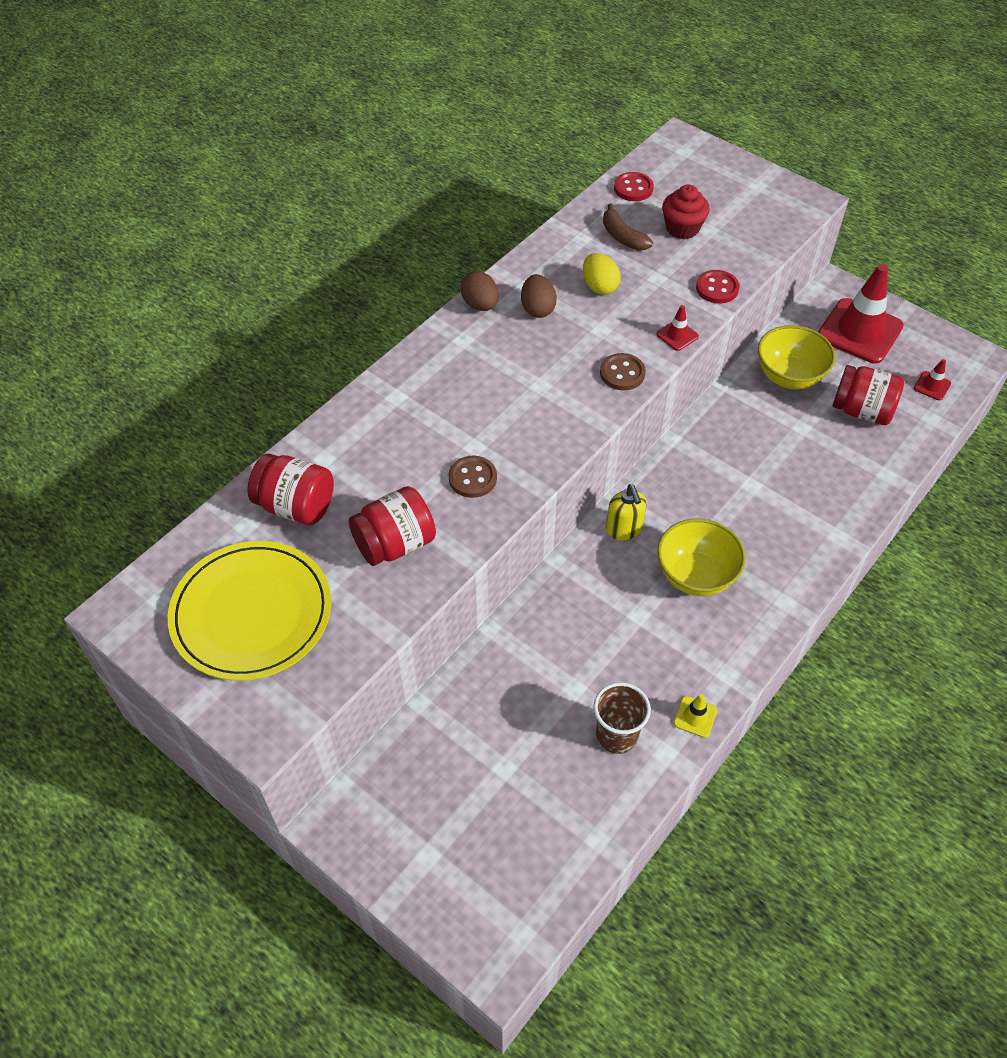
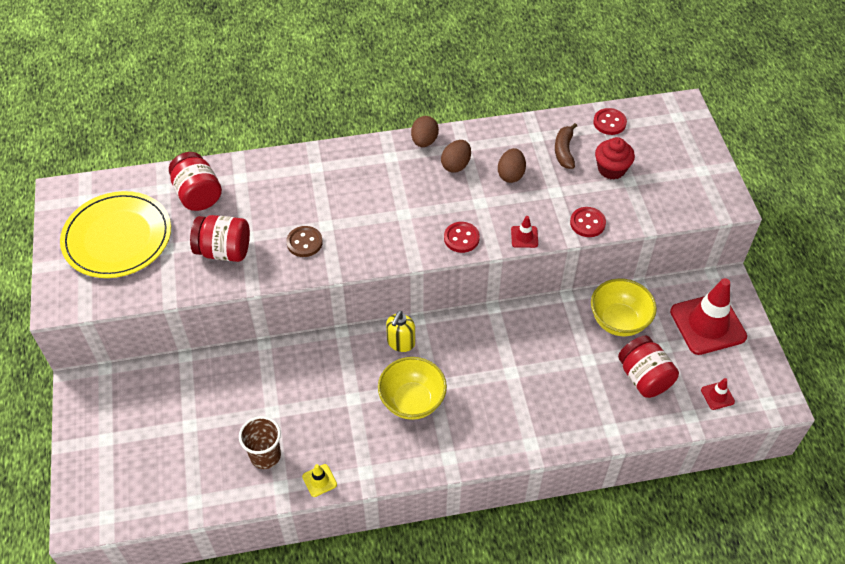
camera: 40 degrees right, 0 degrees up
(599, 287) = (511, 174): yellow egg -> brown egg
(622, 373) = (461, 238): brown button -> red button

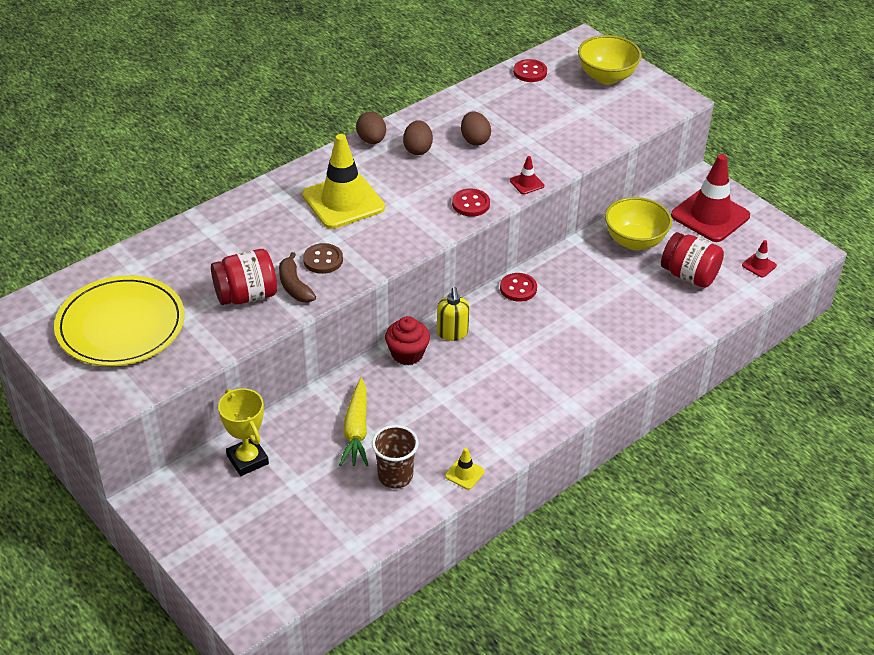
camera: 30 degrees left, 10 degrees down
(169, 386) = (247, 460): none -> yellow trophy
(198, 195) = (178, 259): red jar -> none
(265, 398) = (356, 430): none -> yellow carrot
(359, 192) = (343, 201): none -> yellow traffic cone
(412, 401) = (501, 375): yellow bowl -> yellow bowl (606, 77)
(564, 151) = (507, 106): brown banana -> brown banana (294, 286)
(587, 223) = (573, 154): red button -> red button (518, 288)
(611, 169) = (560, 106): red cupcake -> red cupcake (407, 354)

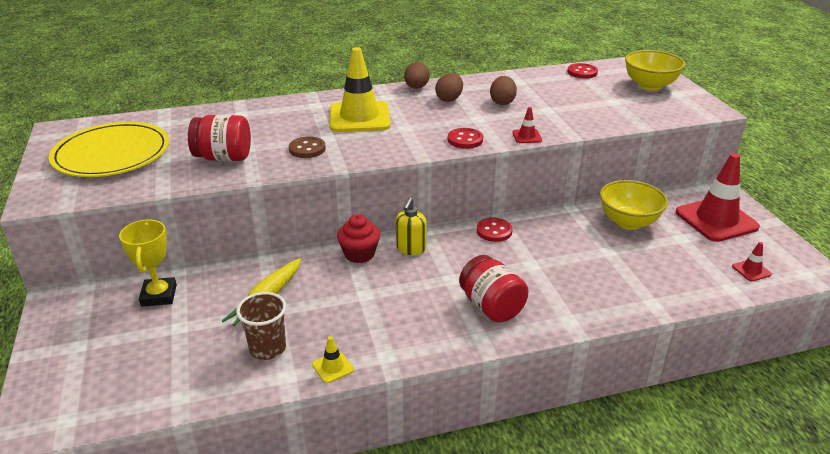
camera: 25 degrees right, 10 degrees down
(294, 286) = (267, 160): brown banana -> none
(689, 275) = (670, 261): red jar -> red jar (491, 307)

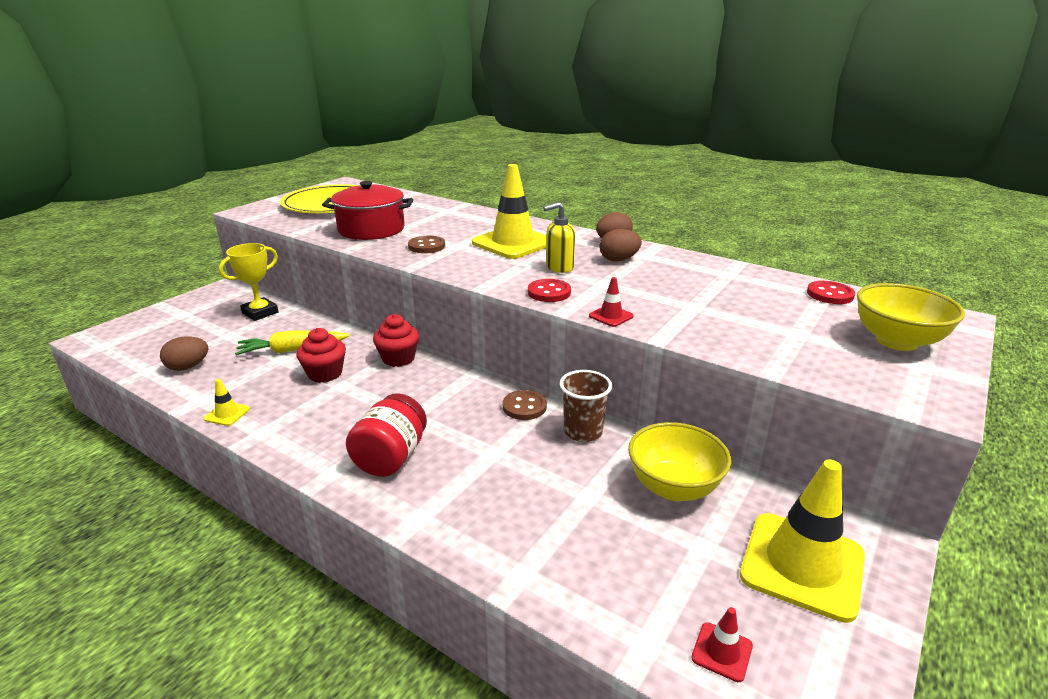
camera: 50 degrees right, 5 degrees down
(223, 157) = (371, 229): red jar -> red pot
(268, 348) = (230, 377): brown cup -> brown cup (583, 432)
(334, 296) = (325, 374): none -> red cupcake
(411, 249) = (436, 377): yellow soap dispenser -> yellow soap dispenser (559, 267)
(494, 231) = (524, 407): red button -> brown button
(502, 102) = (662, 282): brown egg -> brown egg (188, 367)
(716, 220) = (802, 565): red traffic cone -> yellow traffic cone

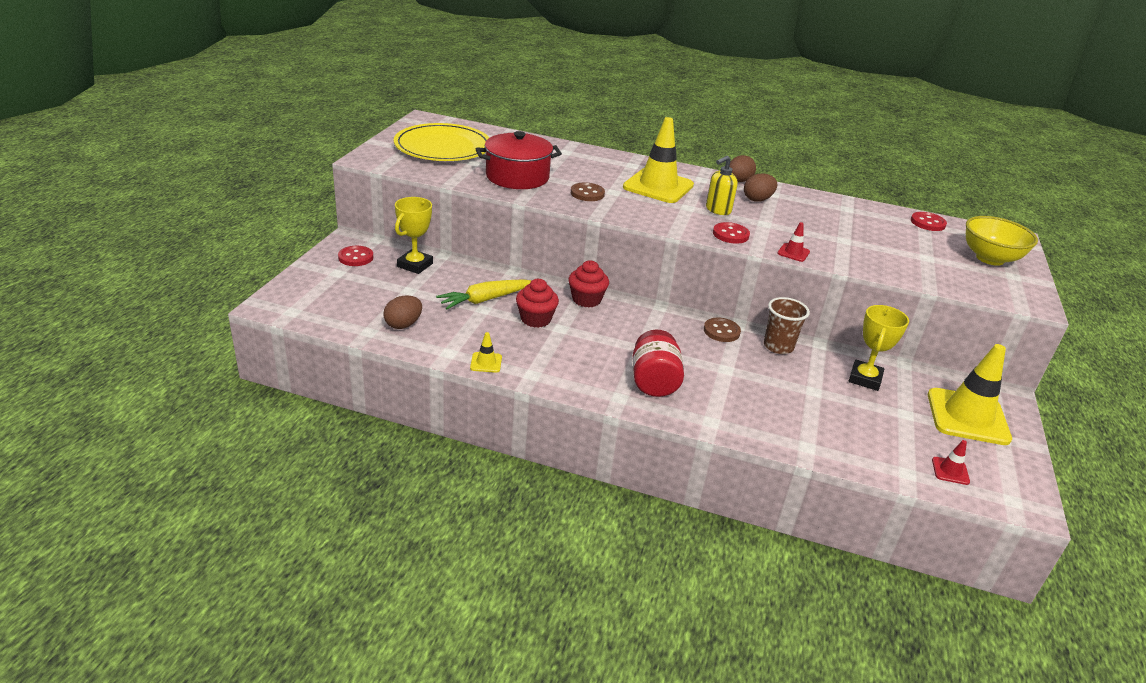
camera: 20 degrees left, 5 degrees up
(214, 302) = (356, 257): none -> red button
(673, 487) = (865, 379): yellow bowl -> yellow trophy

